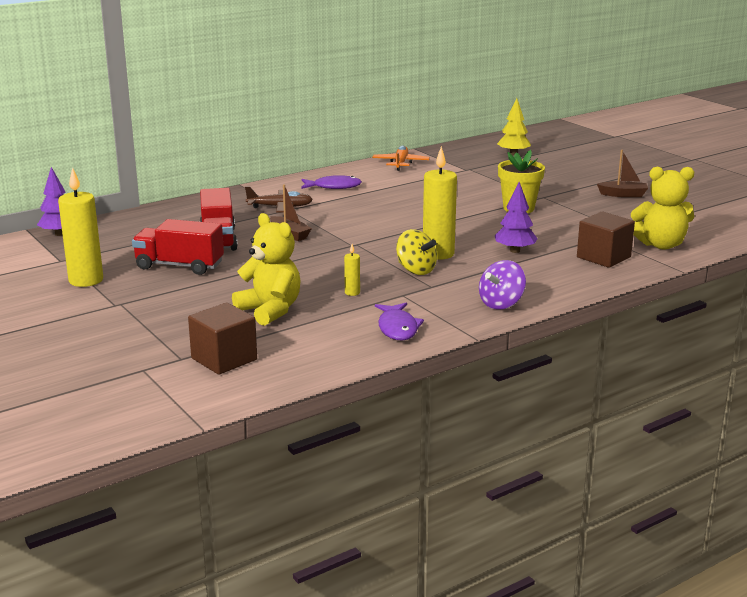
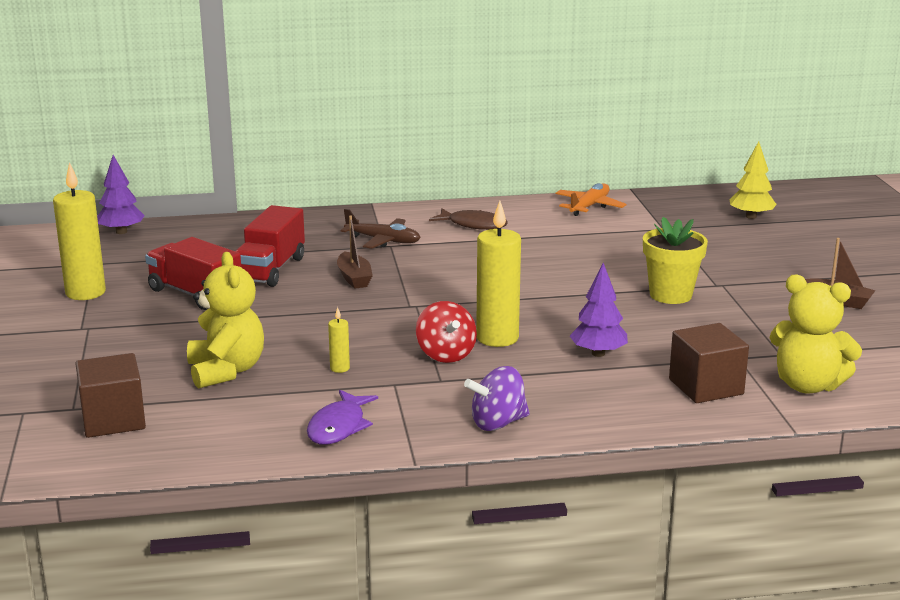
camera: 25 degrees right, 0 degrees up
(334, 187) = (473, 225): purple fish -> brown fish
(416, 270) = (446, 355): yellow spinning top -> red spinning top

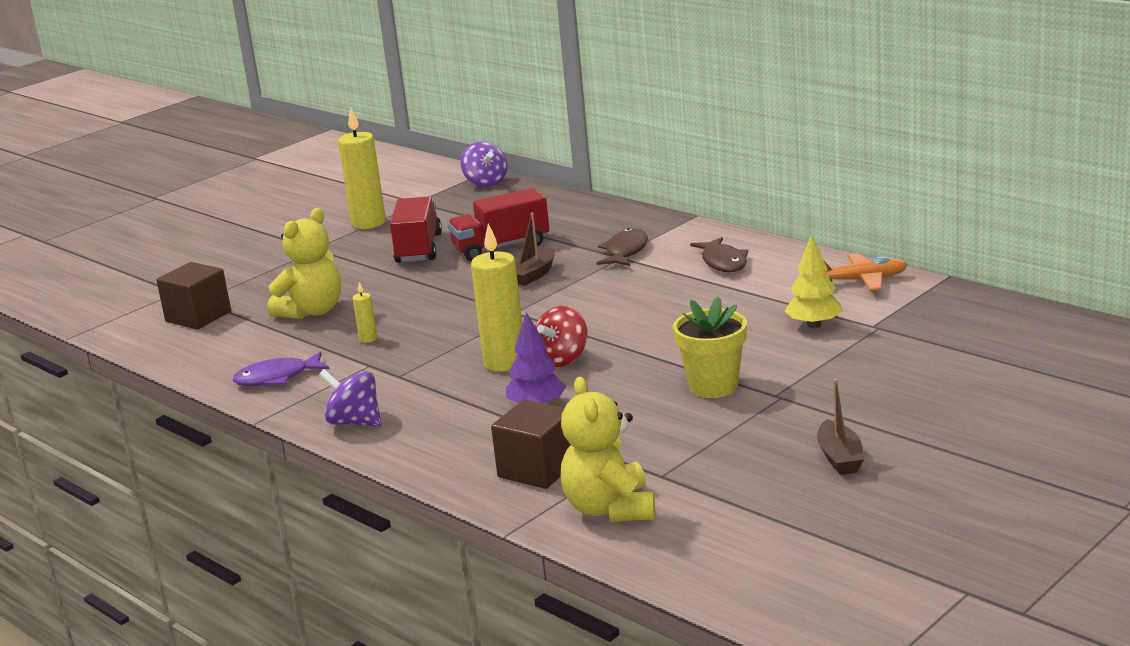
camera: 55 degrees right, 0 degrees up
(121, 232) = (486, 183): purple tree -> purple spinning top
(383, 241) = (625, 251): brown plane -> brown fish
(446, 355) = (445, 359): red spinning top -> red spinning top (562, 359)
(751, 216) = (990, 346): yellow tree -> yellow tree (814, 325)

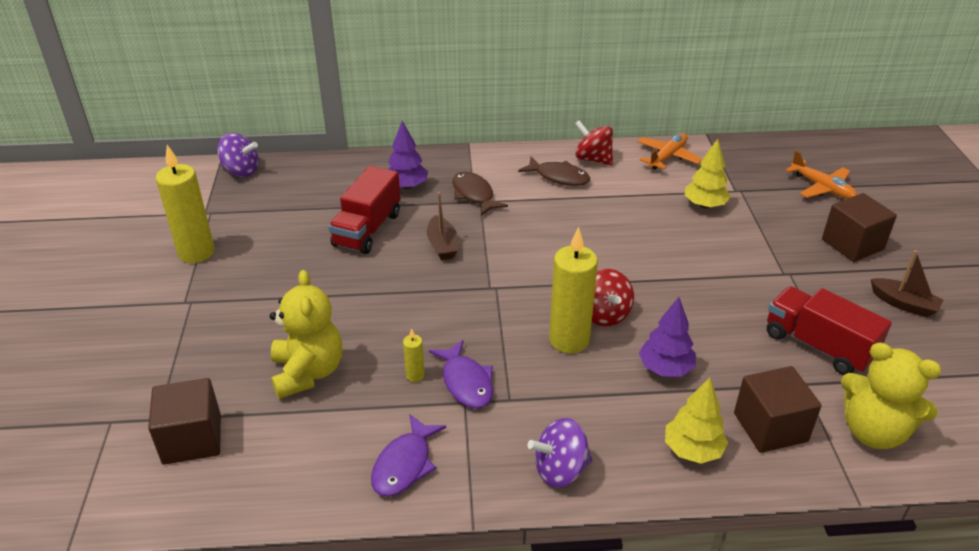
camera: 50 degrees left, 15 degrees up
(390, 355) = (466, 382): none -> purple fish
(418, 248) = (294, 260): red truck -> red truck (818, 346)
(456, 454) = (692, 450): none -> yellow tree
(584, 229) = (406, 186): none -> purple tree
(713, 386) = (739, 286): yellow flower pot -> none
(784, 259) = (593, 159): none -> red spinning top
(896, 403) = (852, 244): none -> brown cube
(973, 354) = (822, 188): none -> orange plane

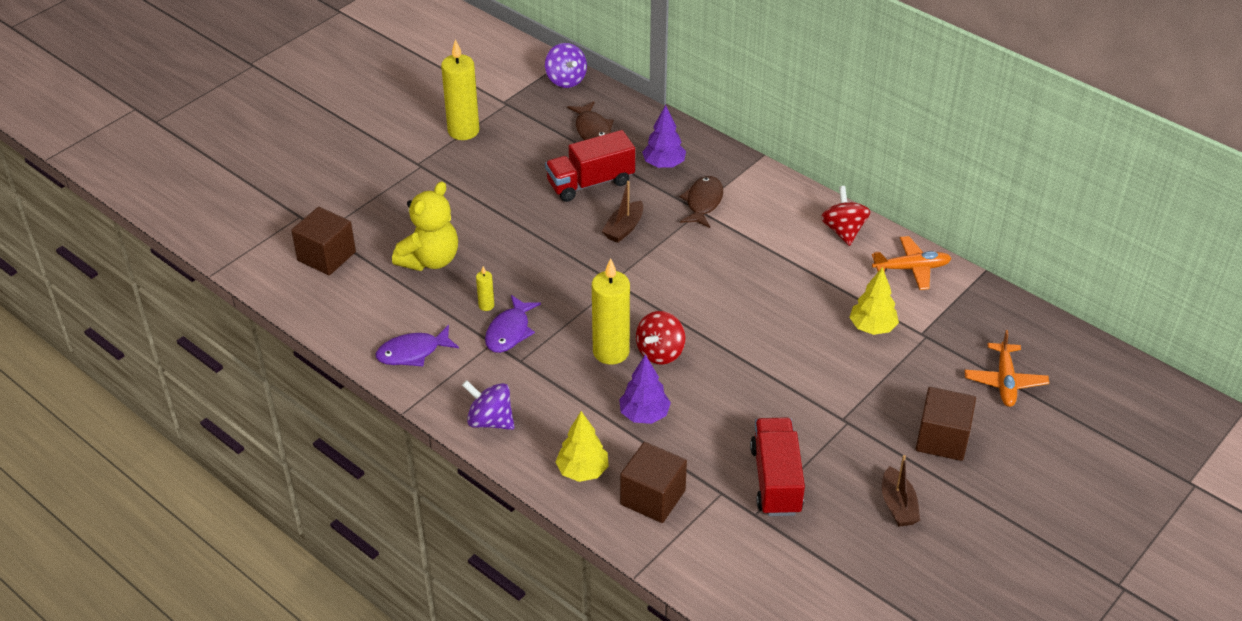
camera: 45 degrees right, 5 degrees up
(559, 177) = (790, 229): brown fish -> brown fish (592, 130)
(873, 431) = (716, 553): yellow teddy bear -> none

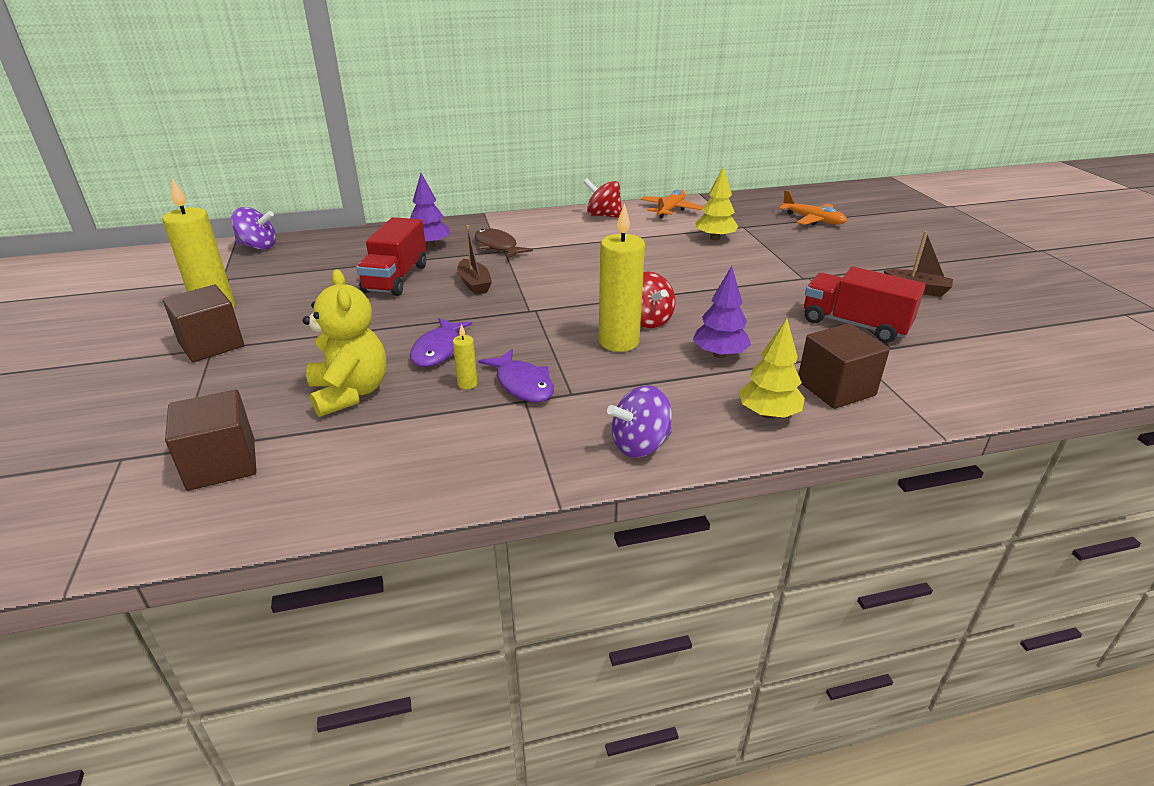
camera: 55 degrees left, 10 degrees down
(413, 352) = (471, 459): purple fish -> purple fish (439, 350)
(592, 130) = (337, 256): brown fish -> none
(942, 439) = (854, 254): brown cube -> brown cube (211, 344)

